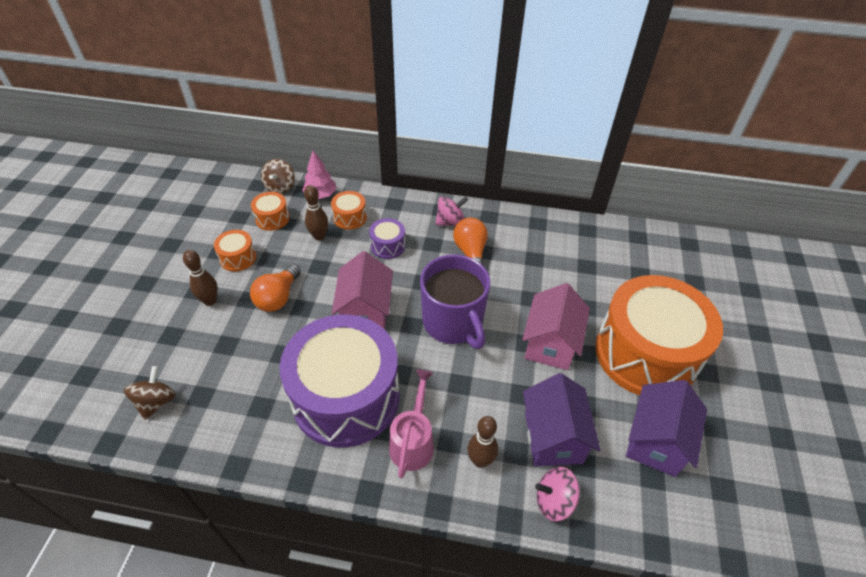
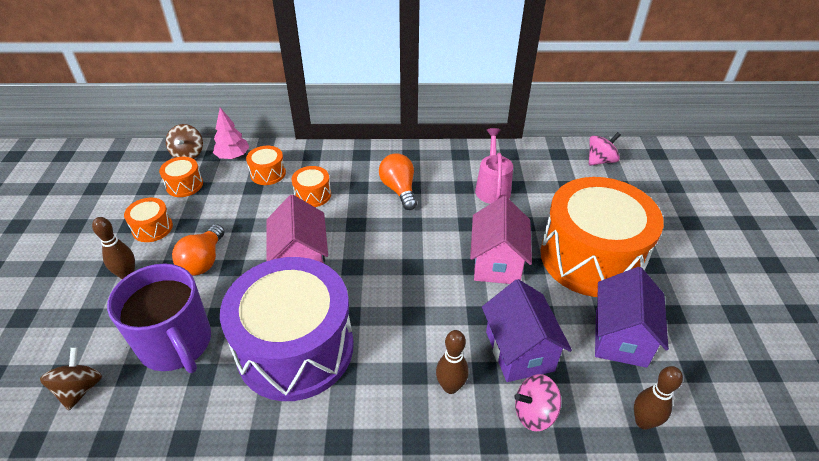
camera: 10 degrees left, 5 degrees down
(319, 236) = (238, 195): brown bowling pin -> brown bowling pin (643, 422)
(388, 246) = (313, 195): purple drum -> orange drum
(413, 441) = (376, 380): pink watering can -> pink watering can (492, 187)
(450, 222) = (373, 164): pink spinning top -> pink spinning top (600, 161)
(453, 323) = (395, 258): purple mug -> purple mug (176, 344)

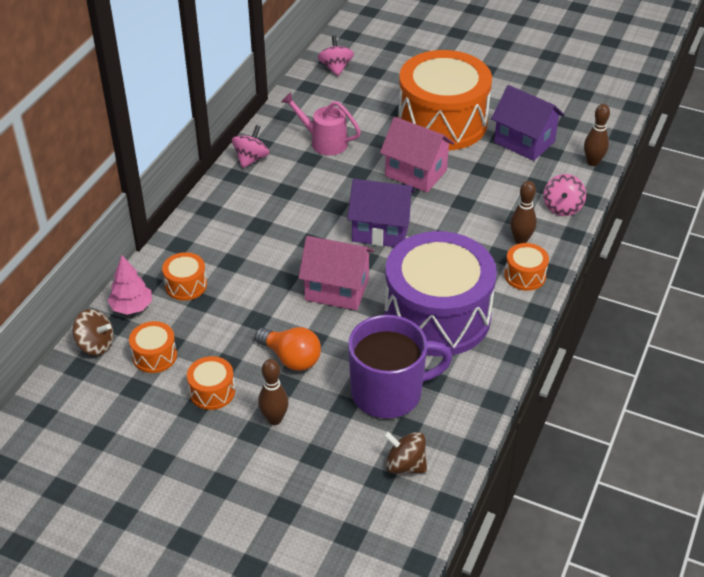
camera: 65 degrees left, 0 degrees up
(313, 195) = (247, 260): orange drum -> orange drum (525, 275)
(399, 189) = (283, 199): orange light bulb -> none
(437, 155) = (251, 159): none -> pink spinning top
(519, 351) = (508, 194): purple house -> purple house (381, 230)

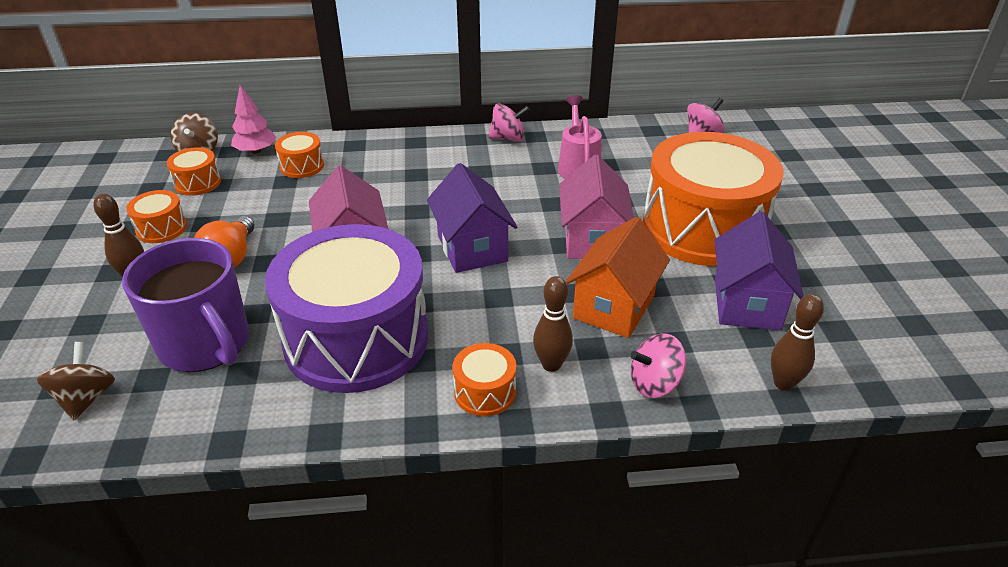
camera: 60 degrees right, 5 degrees down
(489, 194) = (614, 307): none -> orange house

